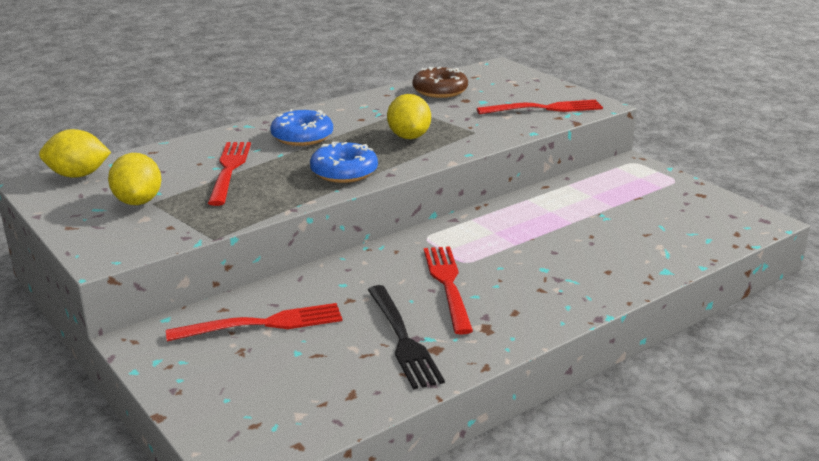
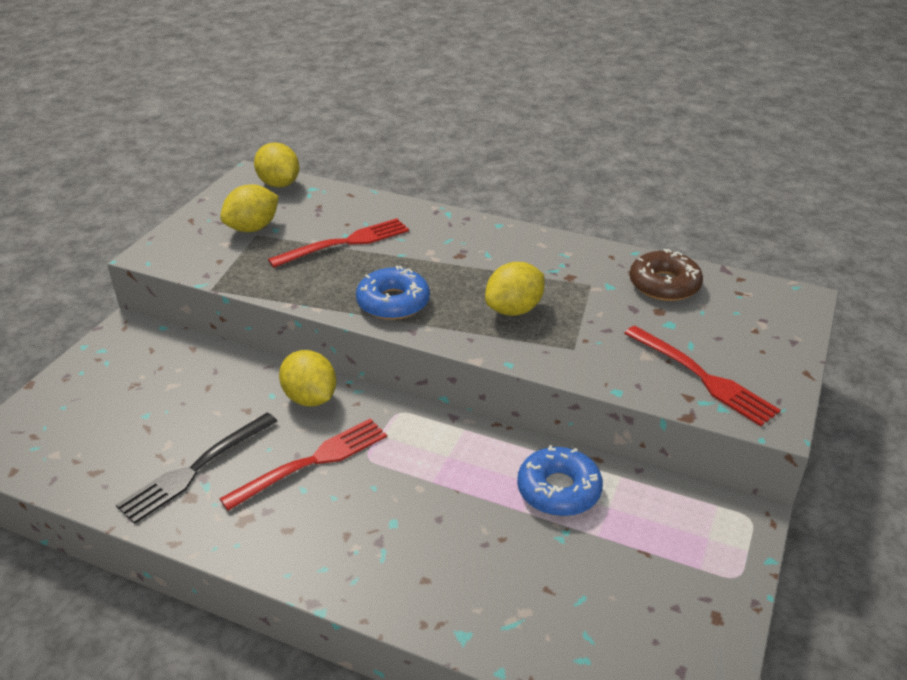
camera: 60 degrees right, 10 degrees up
(262, 324) = (179, 378): red fork -> none
(302, 136) = (451, 250): blue donut -> blue donut (558, 490)
(367, 268) = (310, 398): none -> yellow lemon

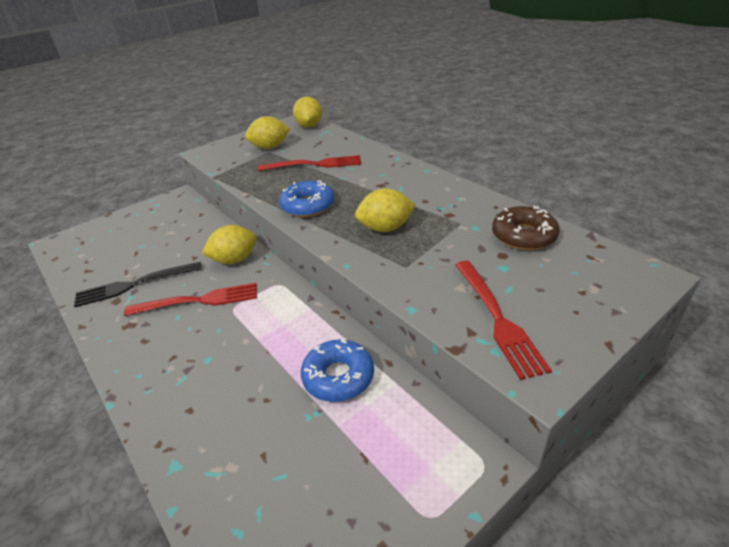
camera: 30 degrees right, 0 degrees up
(310, 398) = (234, 260): yellow lemon -> yellow lemon turned 75 degrees clockwise

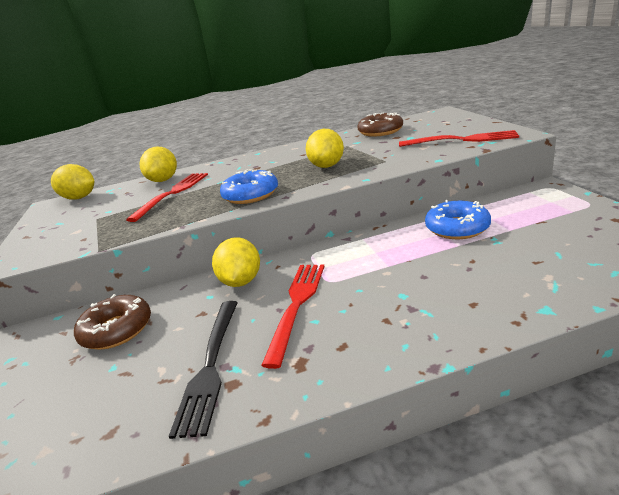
camera: 65 degrees left, 10 degrees down
(179, 229) = (117, 330): none -> brown donut
(270, 147) = (89, 217): yellow lemon -> yellow lemon (163, 180)

